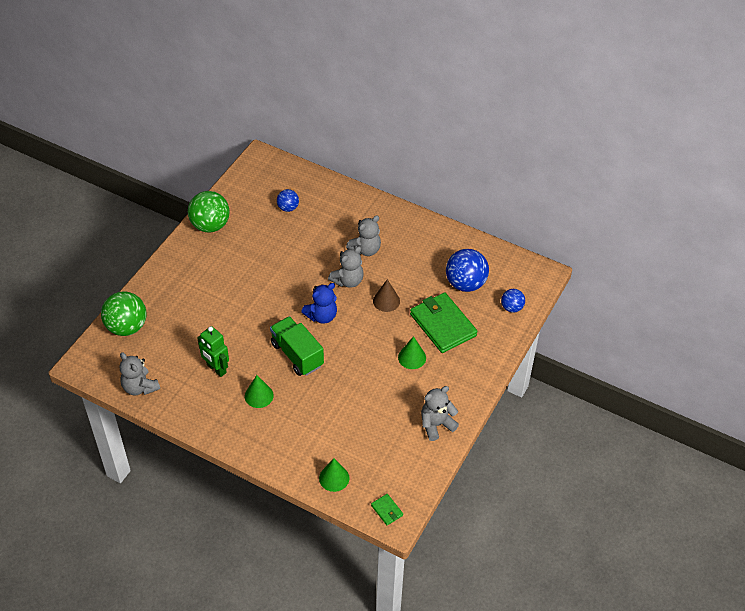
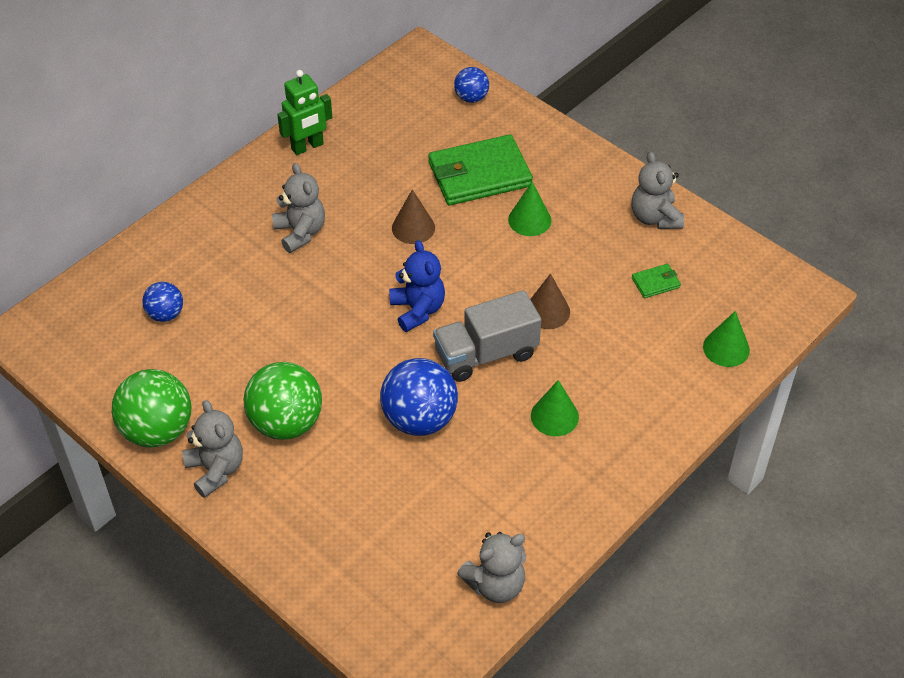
camera: 75 degrees left, 0 degrees up
(127, 327) = (352, 590): green ball -> green ball (286, 422)
(216, 369) = (485, 466): green robot -> green robot (307, 147)
(297, 355) = (486, 354): green truck -> grey truck
(338, 379) = (547, 311): none -> brown cone
(348, 281) = (357, 265): grey teddy bear -> grey teddy bear (216, 470)
(387, 510) = (789, 299): green wallet -> green wallet (655, 282)
(465, 283) = (410, 134): blue ball -> blue ball (419, 419)

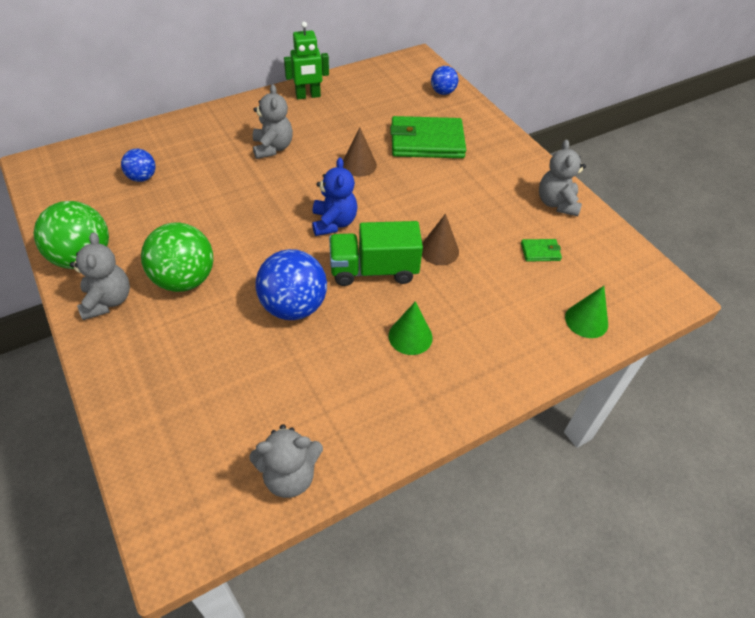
camera: 15 degrees right, 0 degrees up
(486, 354) = (373, 270): grey truck -> green truck
(529, 220) = (452, 181): green cone -> none

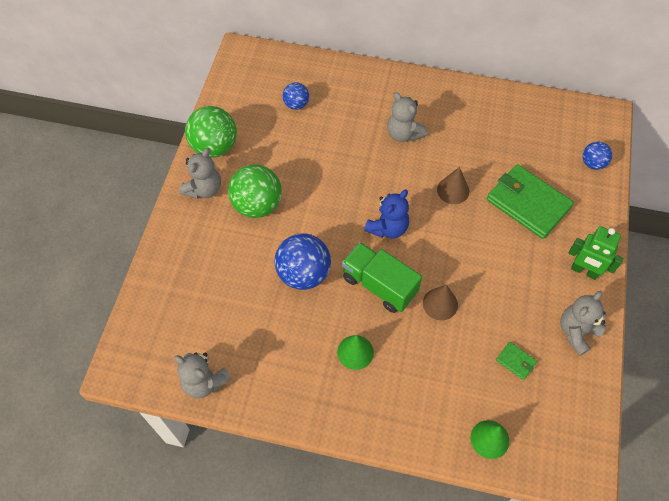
camera: 45 degrees right, 10 degrees up
(272, 148) = (403, 134): grey teddy bear -> grey teddy bear turned 105 degrees clockwise
(308, 96) = (474, 100): green robot -> green robot (584, 271)

